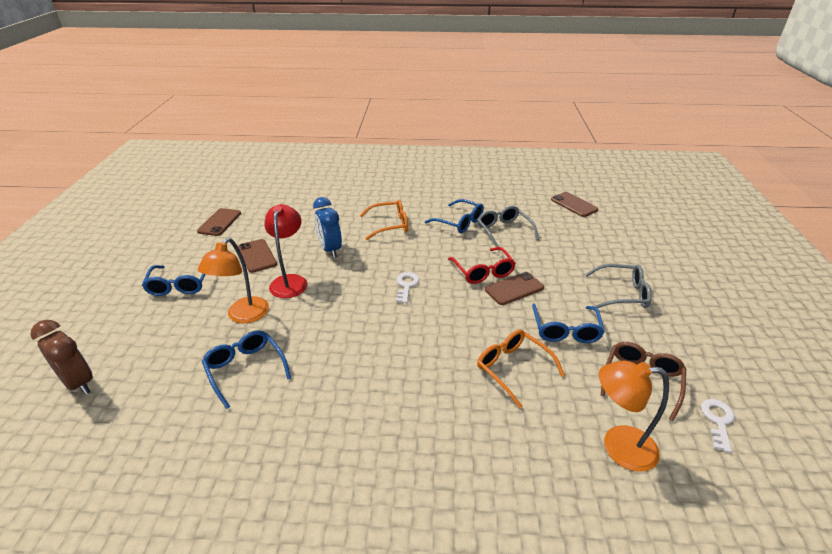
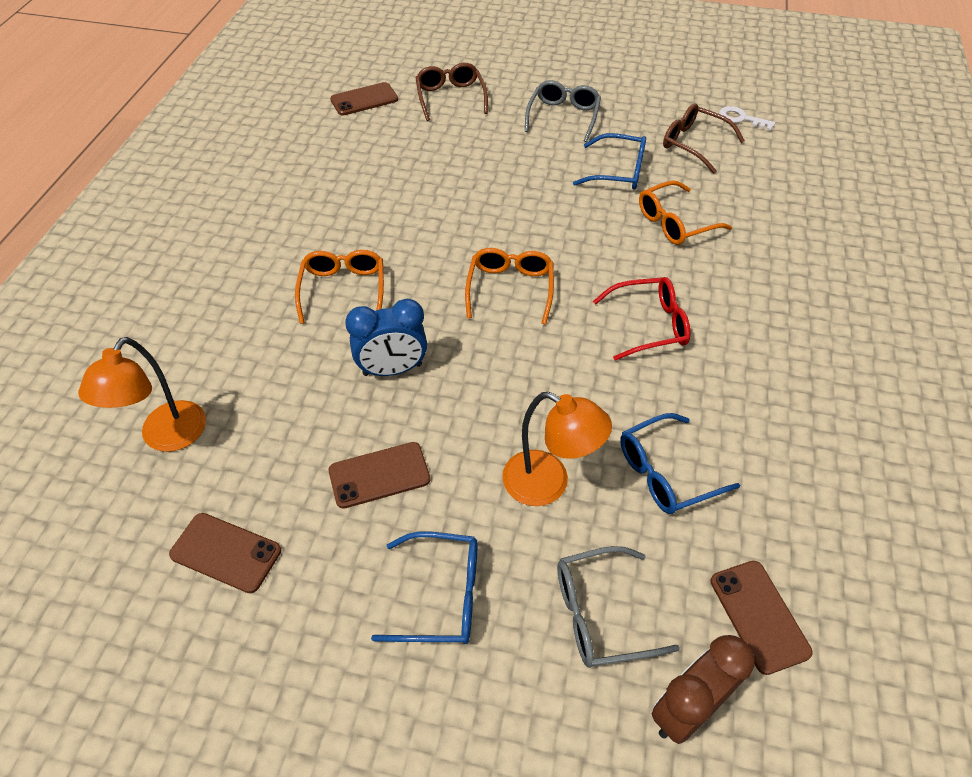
camera: 80 degrees left, 15 degrees up
(290, 281) = (468, 424): red lamp -> none
(406, 285) = (510, 288): white key -> orange glasses
(459, 222) = (366, 212): blue glasses -> none
(483, 271) = (496, 212): red glasses -> red glasses (649, 325)
(503, 231) = (407, 175): grey glasses -> grey glasses (600, 614)
(514, 289) = (538, 192): brown phone -> brown phone (759, 616)
(604, 237) = (450, 97): none -> brown glasses
(618, 446) = (772, 180): orange lamp -> orange lamp (166, 437)

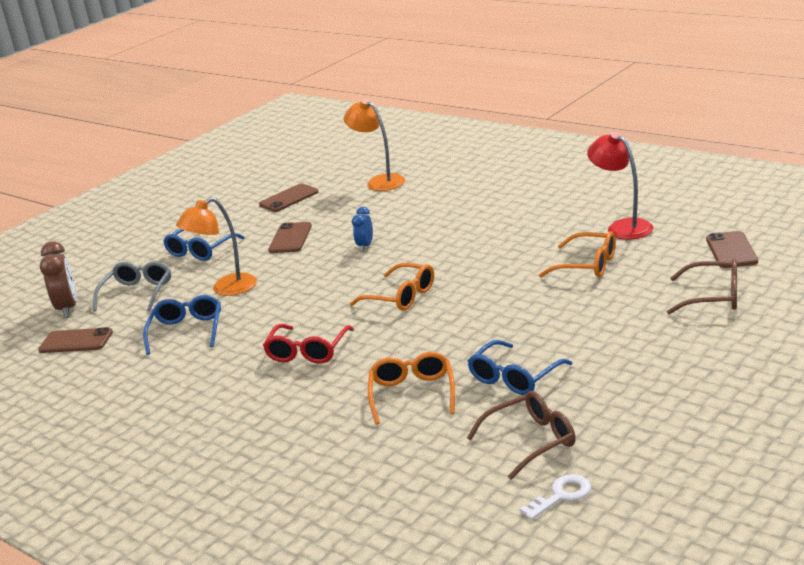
camera: 120 degrees right, 25 degrees down
(320, 167) = (622, 227): none -> red lamp
(343, 289) = (458, 232): orange glasses -> orange glasses (587, 265)
(392, 369) = (365, 246): blue clock -> blue clock, size x0.59
(563, 116) = (638, 361): grey glasses -> none

